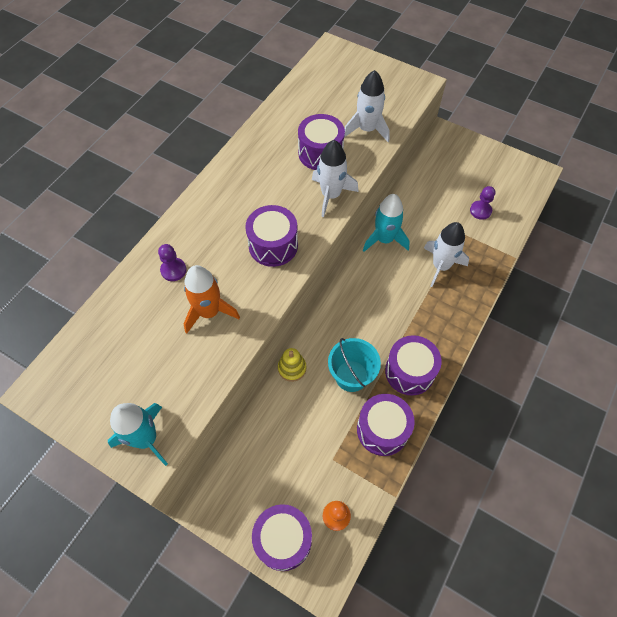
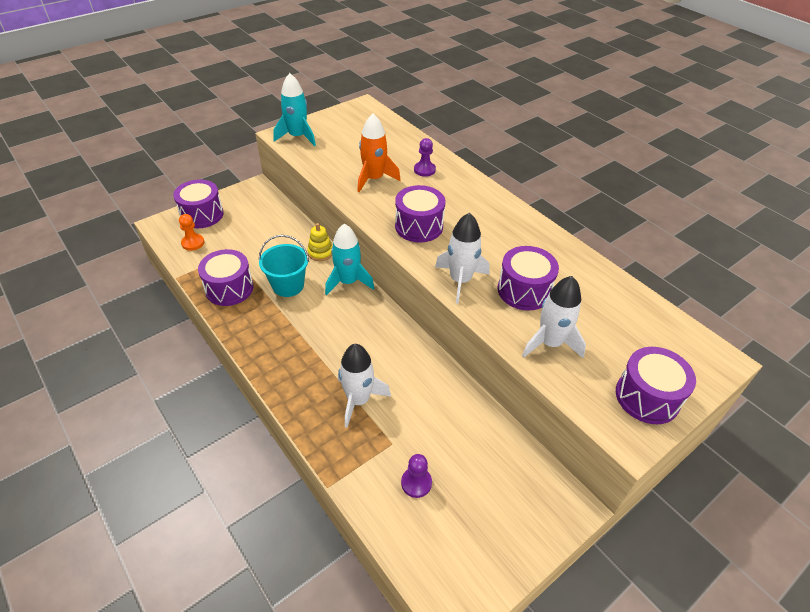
camera: 110 degrees right, 15 degrees down
(384, 239) = (419, 363): turquoise rocket -> turquoise rocket (348, 282)
(409, 371) = (263, 325): purple drum -> purple drum (647, 397)

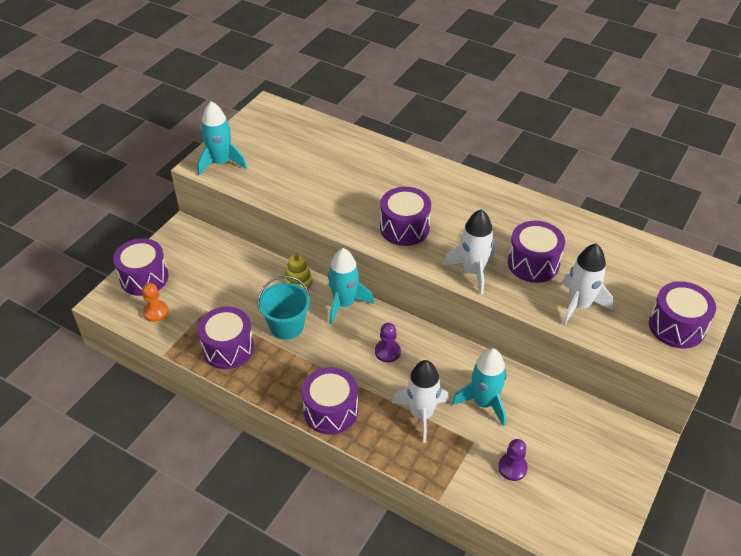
camera: 20 degrees left, 0 degrees up
(280, 369) = (331, 411): none -> purple drum
(374, 179) = (331, 189): orange rocket -> none
(423, 409) = (484, 402): none -> turquoise rocket
(424, 170) = (375, 165): purple pawn -> purple pawn (387, 352)

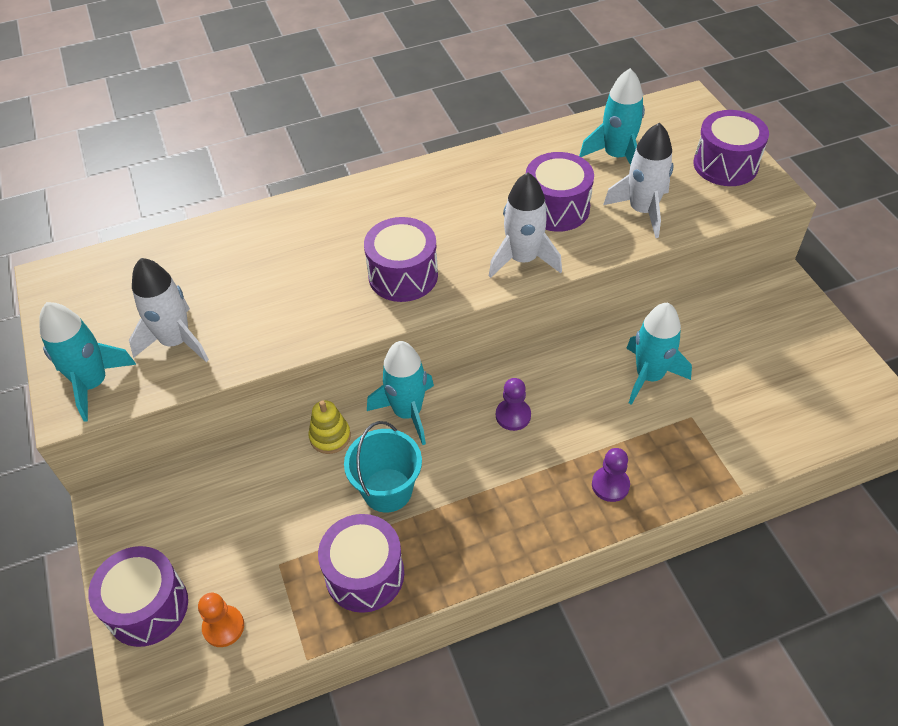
camera: 50 degrees left, 5 degrees up
(331, 411) = (551, 521): purple drum -> none
(421, 414) = (622, 438): white rocket -> white rocket (176, 341)
(512, 468) = (746, 405): purple pawn -> purple pawn (610, 485)
(615, 267) = (616, 156): none -> turquoise rocket

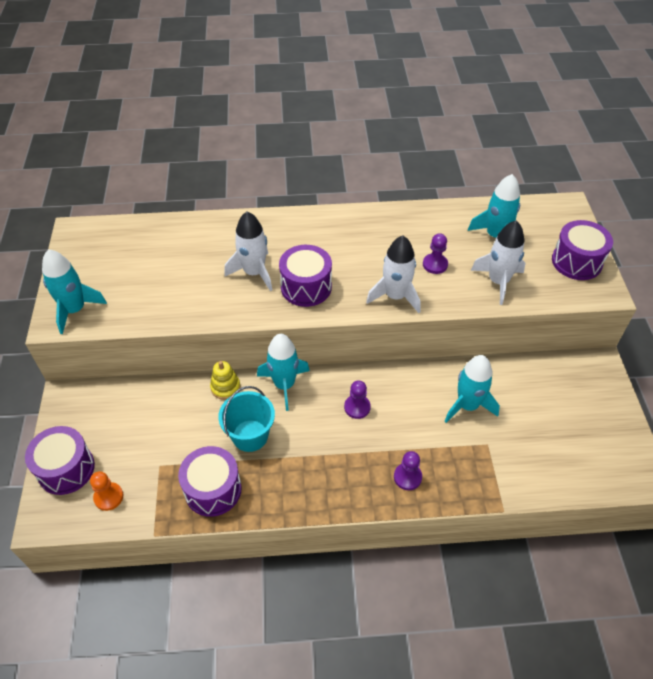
camera: 15 degrees right, 0 degrees up
(176, 341) = (138, 295): white rocket -> white rocket (254, 273)
(556, 208) = (435, 264): purple drum -> purple pawn

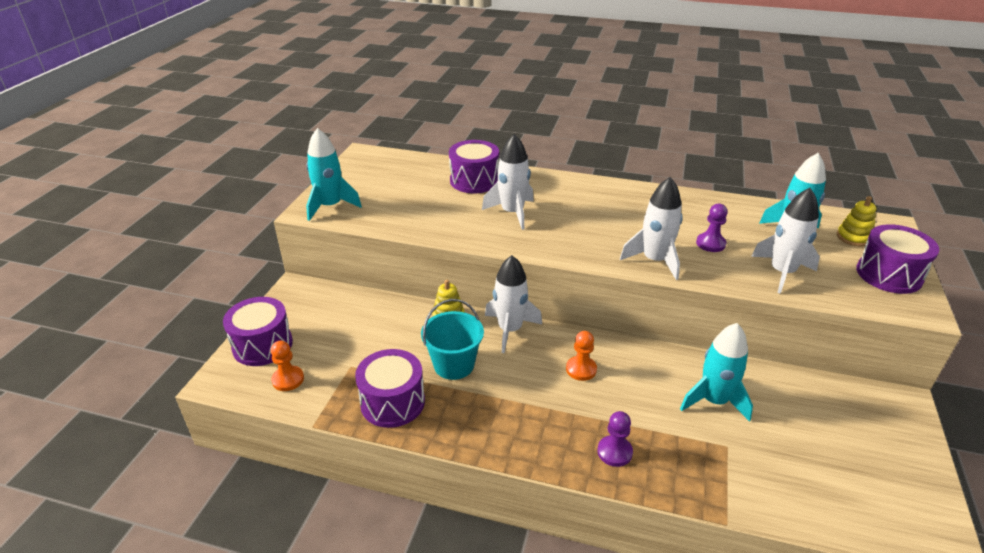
camera: 20 degrees right, 15 degrees down
(284, 385) = (510, 330): turquoise rocket -> white rocket
(306, 287) = (560, 234): purple drum -> purple drum (474, 181)
(357, 407) = (581, 369): purple pawn -> orange pawn
(543, 227) = (853, 237): none -> yellow stacking toy

